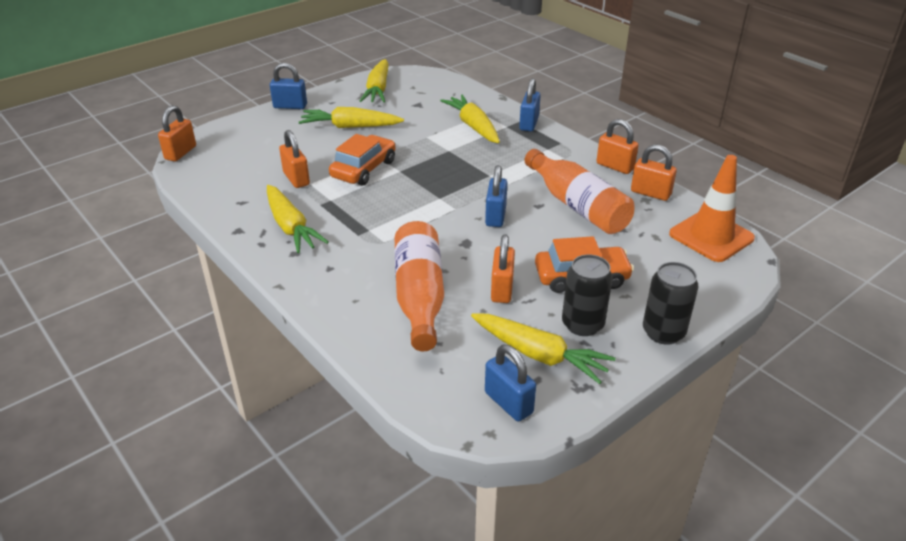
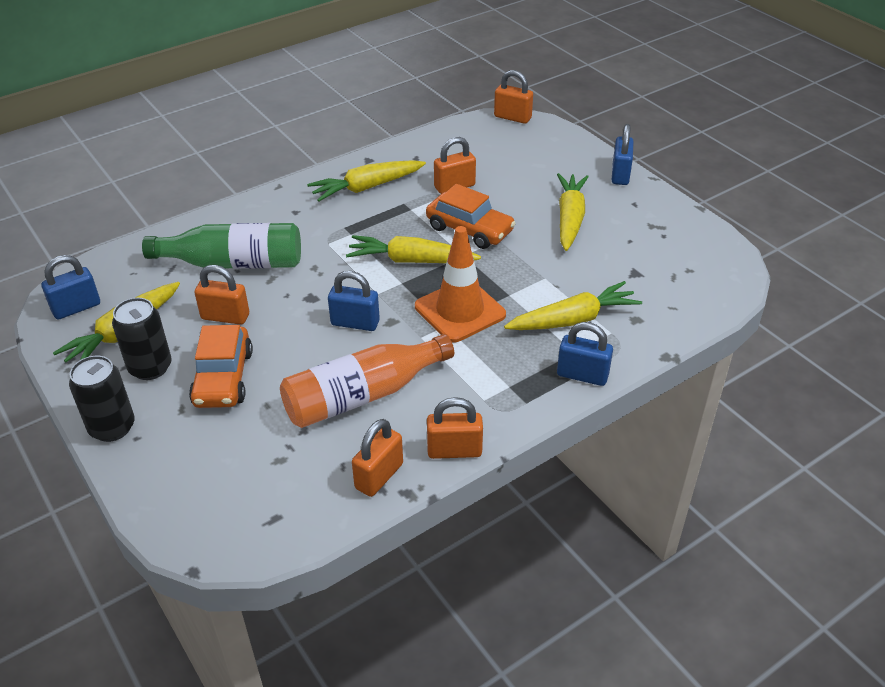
camera: 95 degrees right, 5 degrees up
(378, 89) = (677, 239): yellow carrot -> yellow carrot (411, 261)
(419, 297) = (234, 263): orange bottle -> green bottle
(615, 166) = (454, 450): orange padlock -> orange padlock turned 45 degrees clockwise
(711, 236) = (264, 518): orange traffic cone -> orange traffic cone (460, 311)

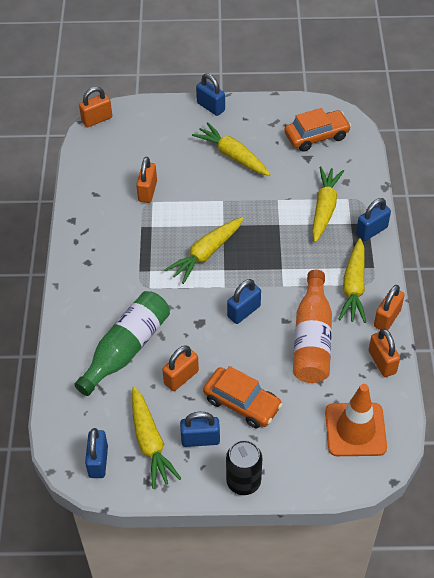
camera: 55 degrees left, 10 degrees up
(150, 367) = (200, 439): black can -> blue padlock
(367, 187) = (105, 236): yellow carrot -> yellow carrot (354, 286)
(460, 311) = (274, 255): orange traffic cone -> orange traffic cone (355, 429)
(469, 229) = (200, 208): orange car -> orange car (316, 136)

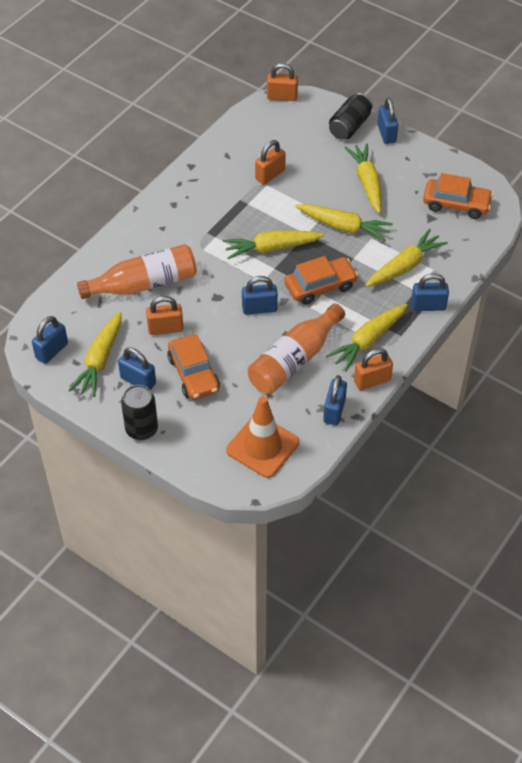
camera: 35 degrees right, 0 degrees up
(126, 349) = (144, 284): green bottle -> orange bottle
(176, 116) = (349, 126): none -> black can
(247, 203) = (343, 227): none -> yellow carrot
(275, 263) = (320, 286): none -> orange car
(382, 362) = (334, 411): orange padlock -> blue padlock

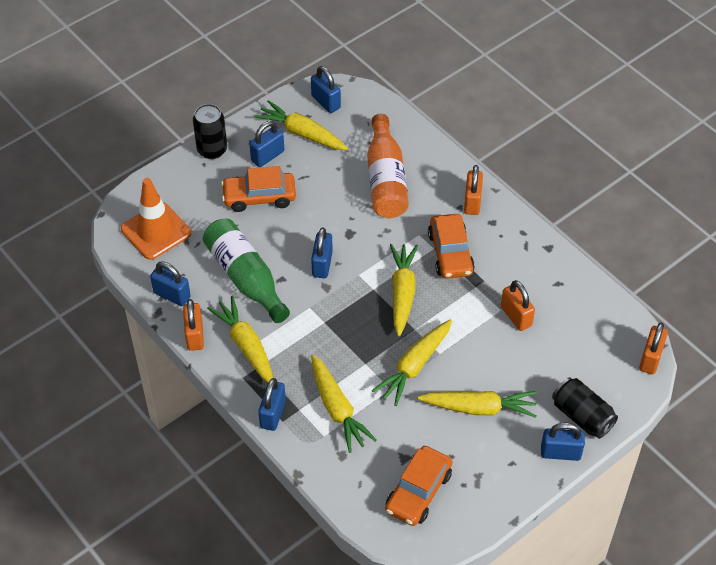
camera: 105 degrees right, 0 degrees up
(165, 328) = (323, 186): orange padlock -> orange padlock (472, 202)
(294, 360) = (246, 278): orange bottle -> green bottle
(320, 286) = (334, 323): orange car -> orange car (450, 253)

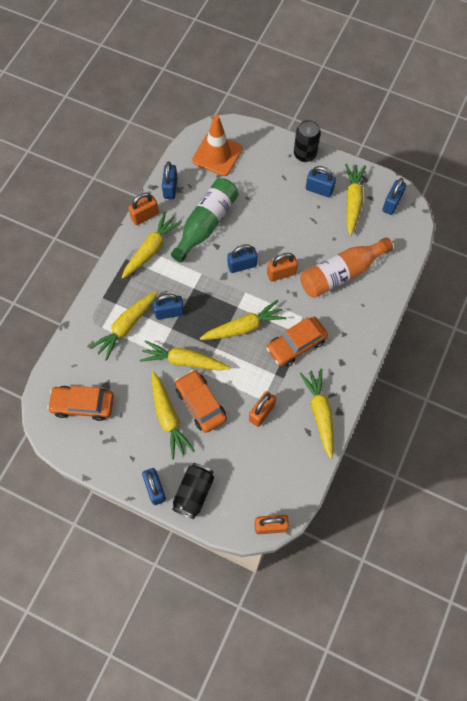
camera: 65 degrees right, 15 degrees up
(259, 197) = (279, 201): orange car -> orange car (200, 404)
(273, 414) = (105, 289): blue padlock -> blue padlock (169, 312)
(472, 202) = (353, 341): orange padlock -> orange padlock (281, 273)
(542, 264) = (320, 414): none -> yellow carrot

